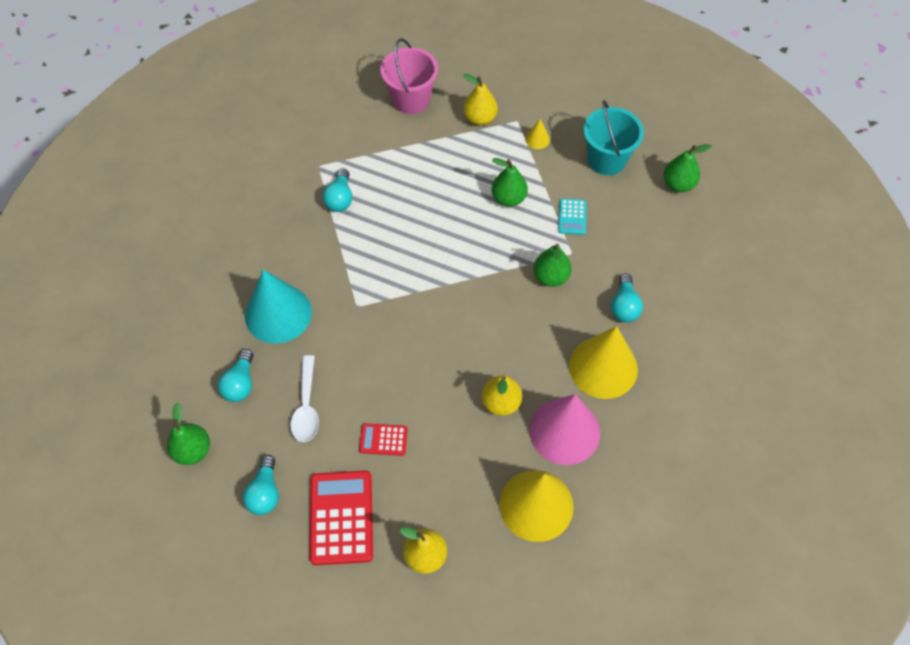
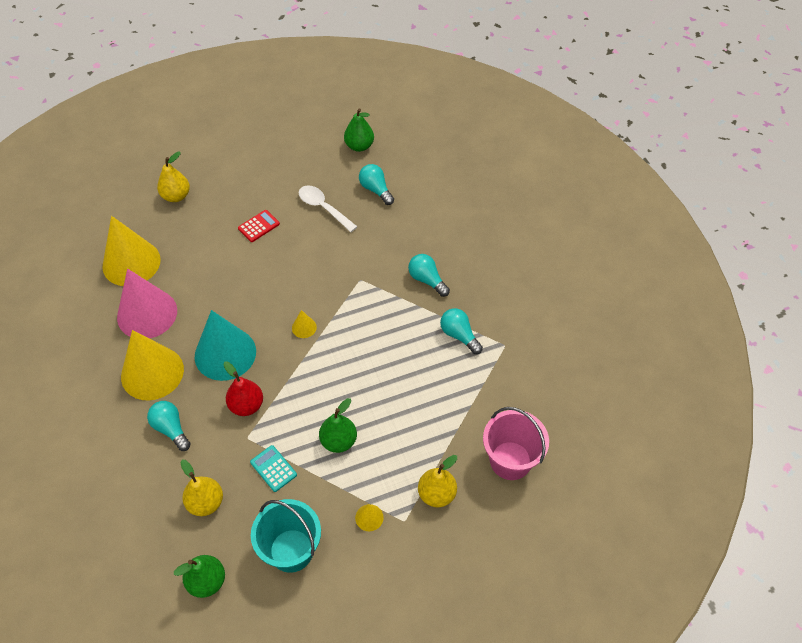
camera: 135 degrees right, 5 degrees down
(265, 492) = (297, 158): turquoise light bulb -> turquoise light bulb (427, 280)
(278, 313) = (403, 237): turquoise cone -> turquoise cone (225, 353)
(341, 517) = (242, 178): red calculator -> none
(445, 303) = (304, 327): none -> yellow cone
(501, 403) = (205, 298): yellow pear -> yellow pear (206, 503)
(550, 277) = (246, 405): green pear -> red pear

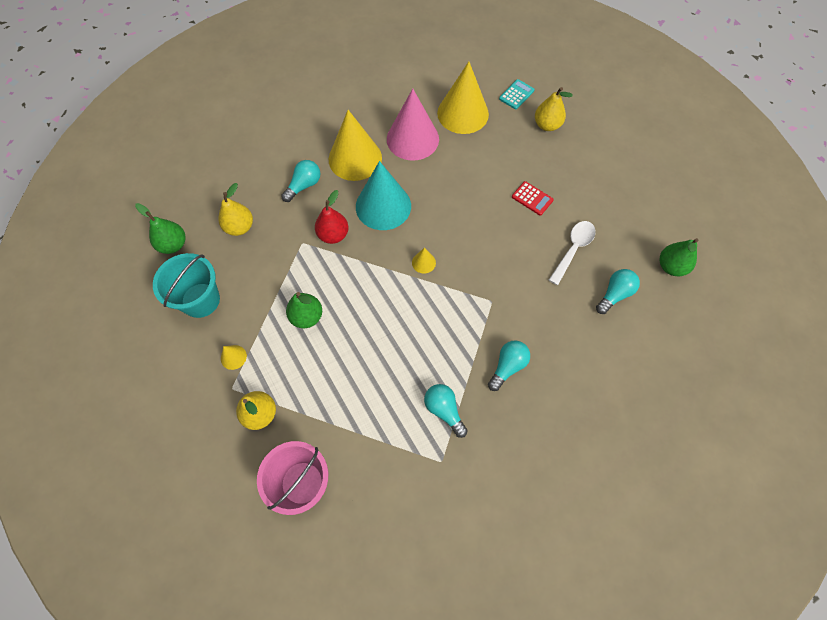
camera: 80 degrees right, 10 degrees up
(273, 468) = (274, 269): turquoise calculator -> turquoise calculator (516, 94)
(459, 335) = (444, 410): turquoise light bulb -> turquoise light bulb turned 75 degrees counterclockwise

